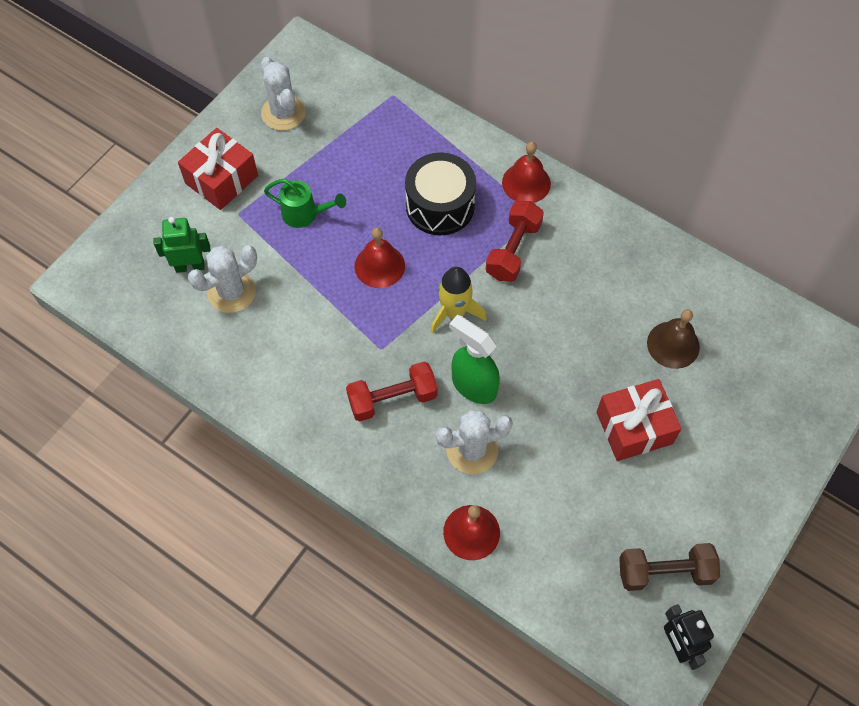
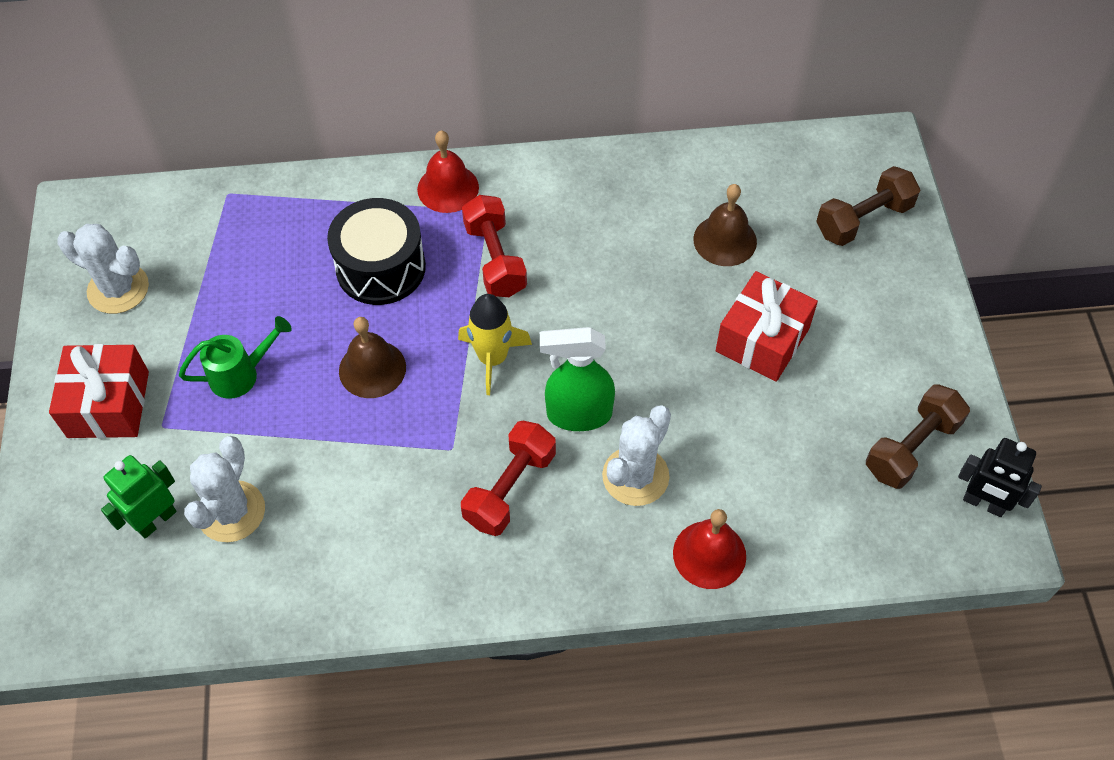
camera: 40 degrees left, 5 degrees down
(379, 266) = (372, 369): red bell -> brown bell
(784, 400) = (863, 220): none -> brown dumbbell

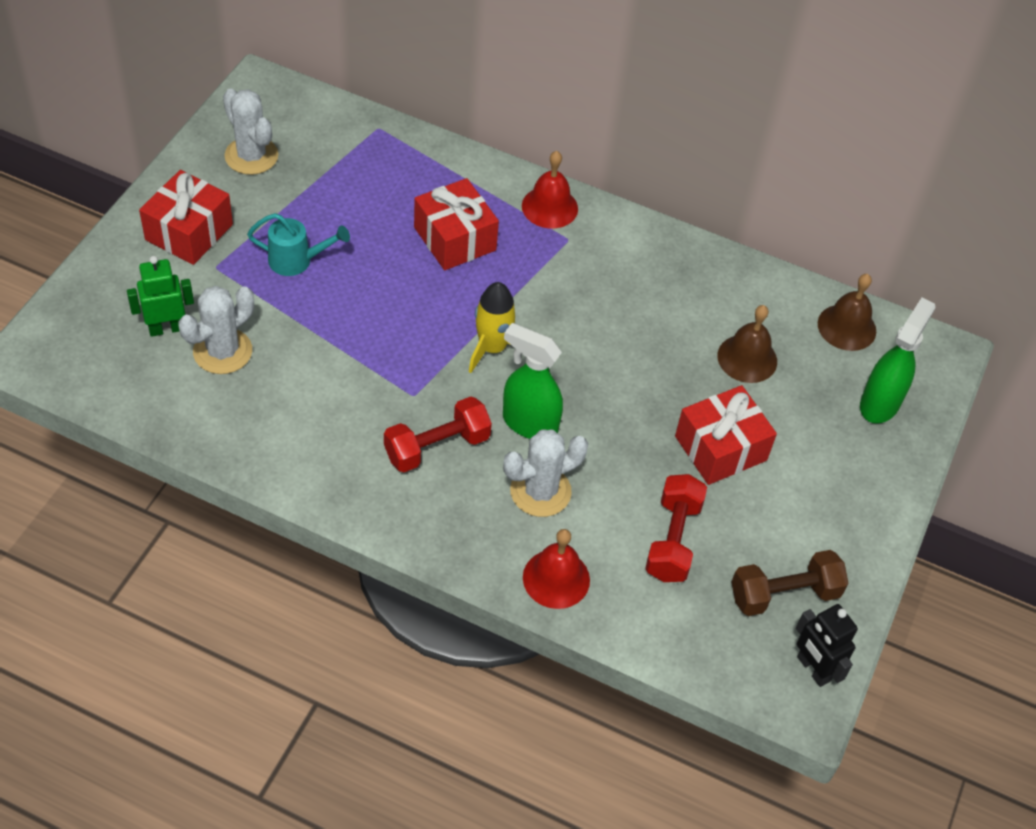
camera: 25 degrees right, 5 degrees down
(240, 374) = (296, 261): green watering can -> turquoise watering can
(372, 369) = (395, 307): brown bell -> brown bell (846, 327)
(381, 267) = (455, 239): black drum -> red gift
(495, 259) = (548, 277): red dumbbell -> red dumbbell (672, 540)
(863, 220) = (880, 403): brown dumbbell -> green spray bottle

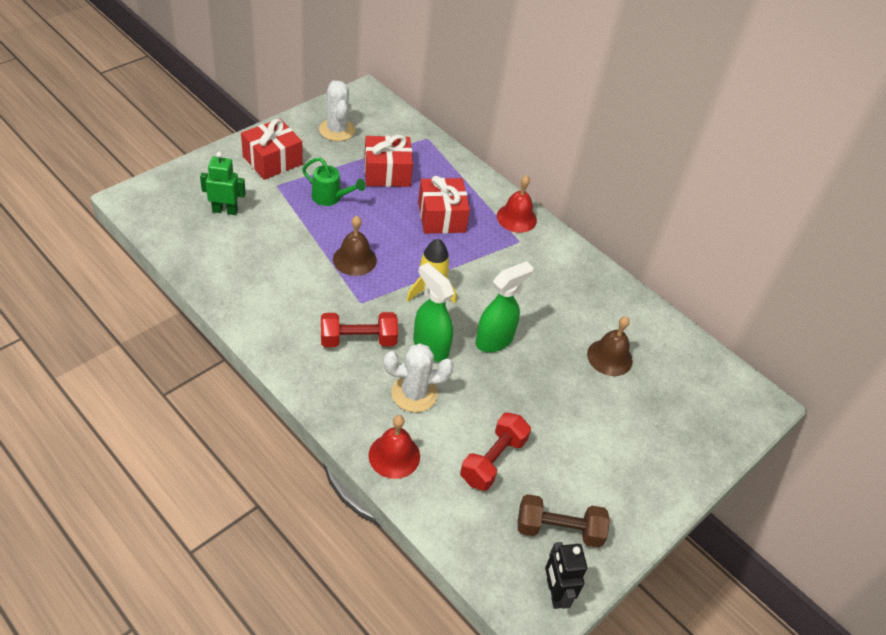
camera: 20 degrees right, 5 degrees down
(222, 351) = (252, 235): white cactus -> none
(296, 261) = (330, 197): turquoise watering can -> green watering can
(720, 448) = (560, 410): red gift -> red gift (387, 173)
(846, 327) = (695, 361): brown bell -> brown bell (354, 259)
(880, 403) = (697, 421): green spray bottle -> green spray bottle (494, 340)

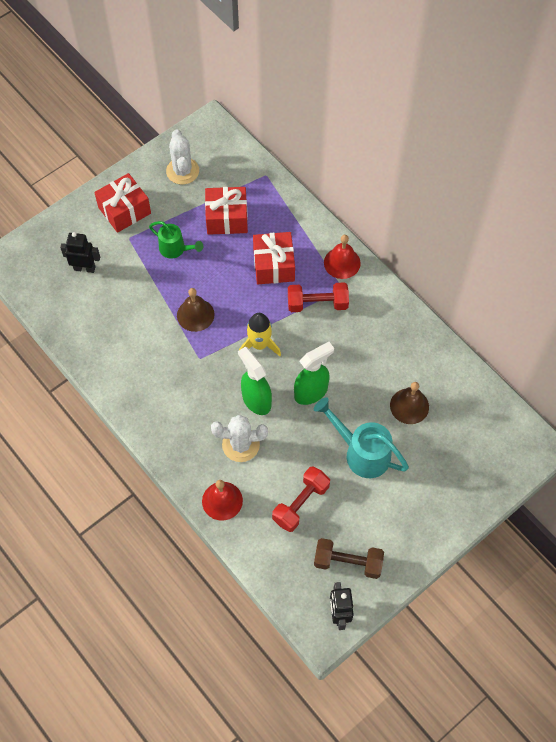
camera: 10 degrees right, 15 degrees up
(225, 210) = (84, 268): green robot -> black robot
(358, 340) = (196, 395): red dumbbell -> red dumbbell (317, 304)
(561, 405) = (362, 453): none -> turquoise watering can

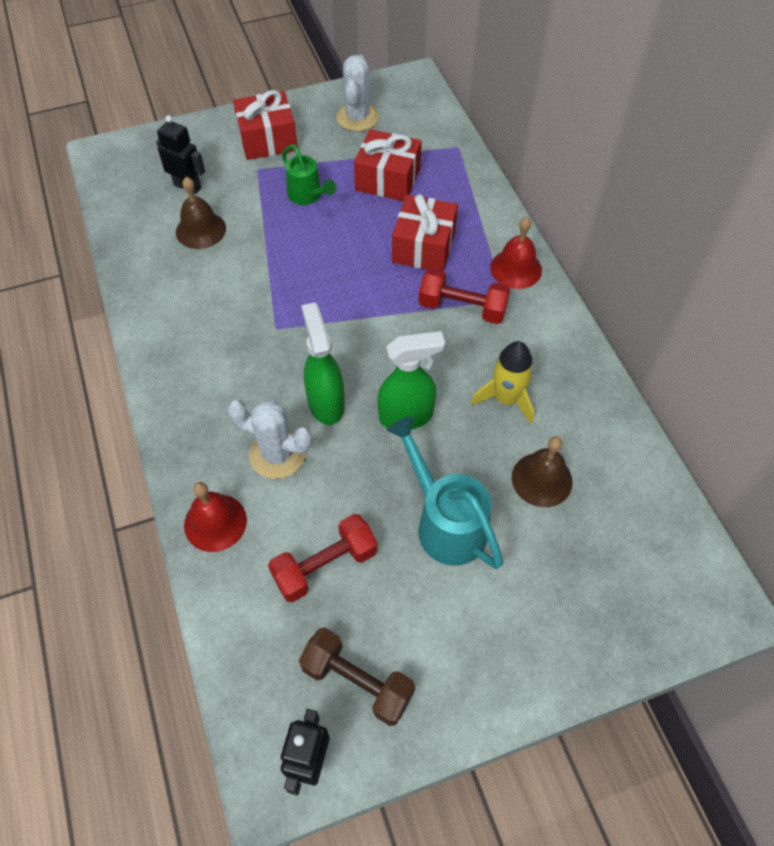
camera: 20 degrees right, 5 degrees down
(195, 315) = (296, 275): brown bell -> brown bell (201, 230)
(259, 344) = (362, 334): yellow rocket -> yellow rocket (506, 398)

